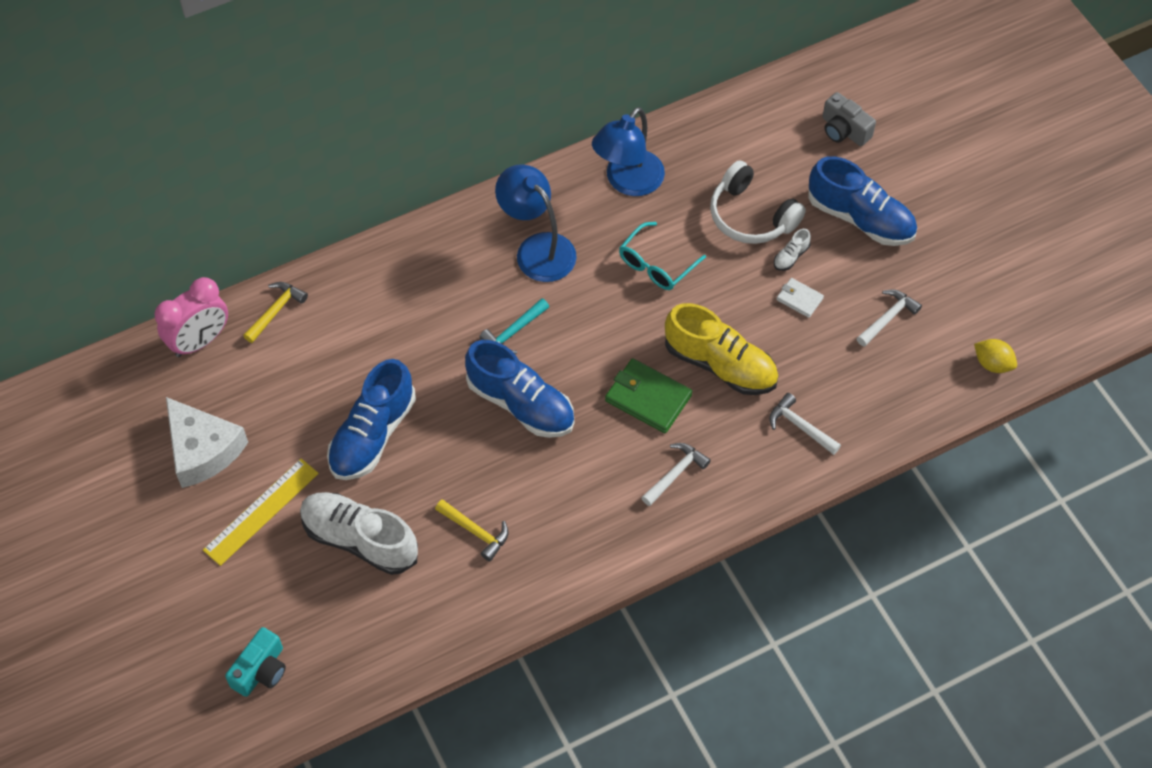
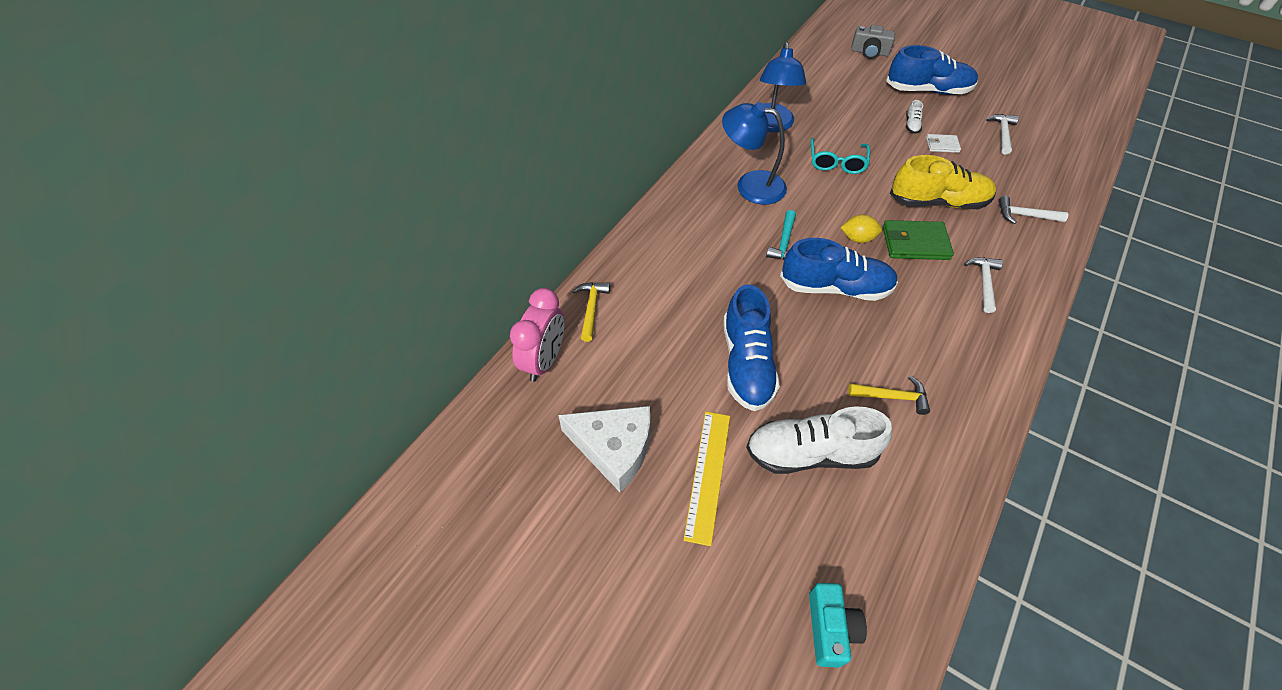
camera: 30 degrees left, 5 degrees down
(751, 216) = (865, 113): white headphones -> none
(992, 364) = (1085, 132): yellow lemon -> yellow lemon (857, 238)

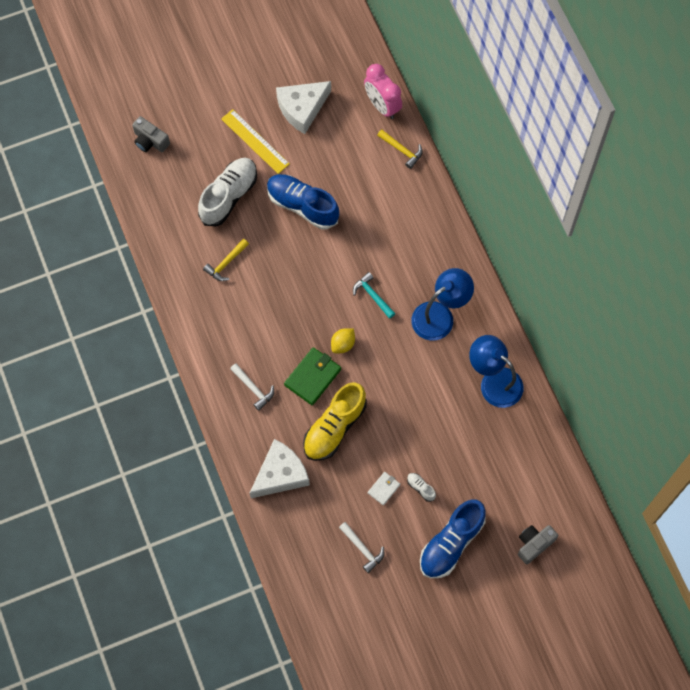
camera: 125 degrees right, 15 degrees up
(830, 628) = (150, 141): turquoise camera -> grey camera
(835, 287) = (316, 296): blue shoe -> none
(836, 162) = (420, 393): turquoise glasses -> none
(1024, 215) = (280, 474): white hammer -> white cheese

